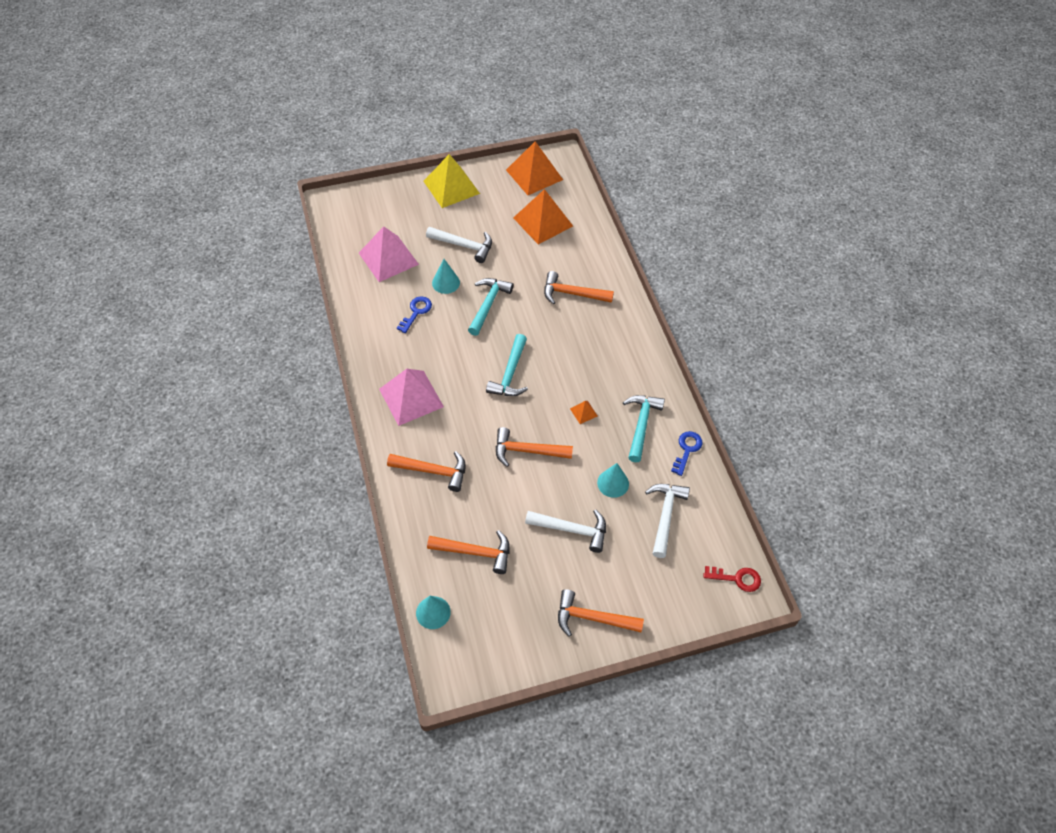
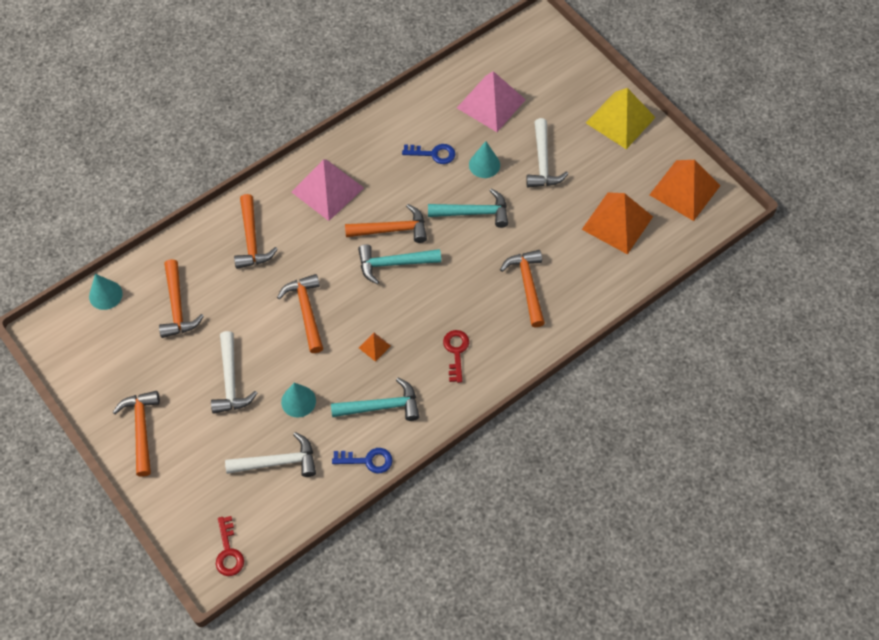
camera: 70 degrees right, 5 degrees up
(476, 364) = (391, 230): none -> orange hammer
(612, 359) = (456, 352): none -> red key

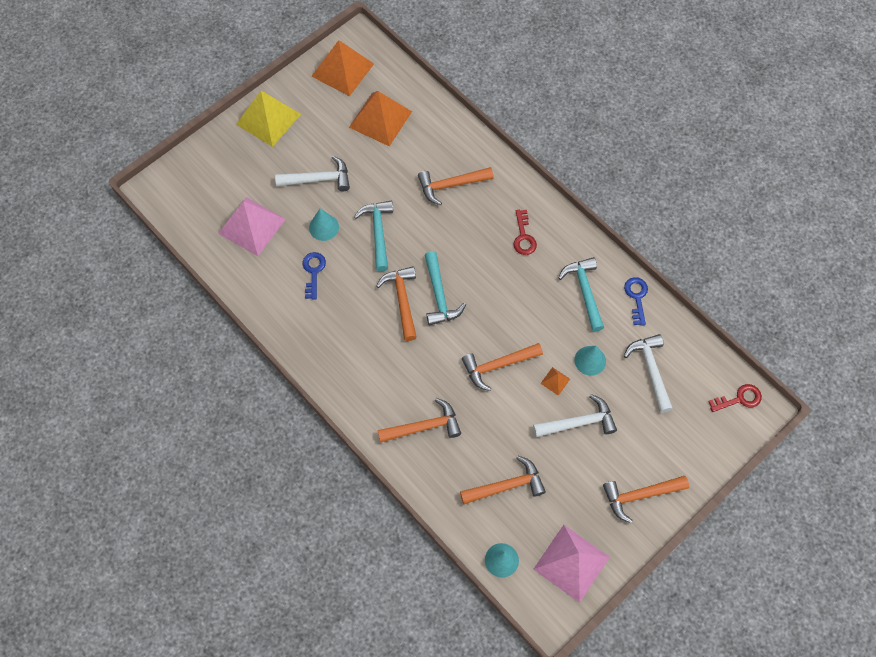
camera: 95 degrees left, 5 degrees up
(327, 190) = (361, 363): pink pyramid -> pink pyramid (571, 563)
(374, 347) = (527, 303): orange pyramid -> orange pyramid (555, 381)
(456, 352) = (523, 237): red key -> red key turned 90 degrees counterclockwise

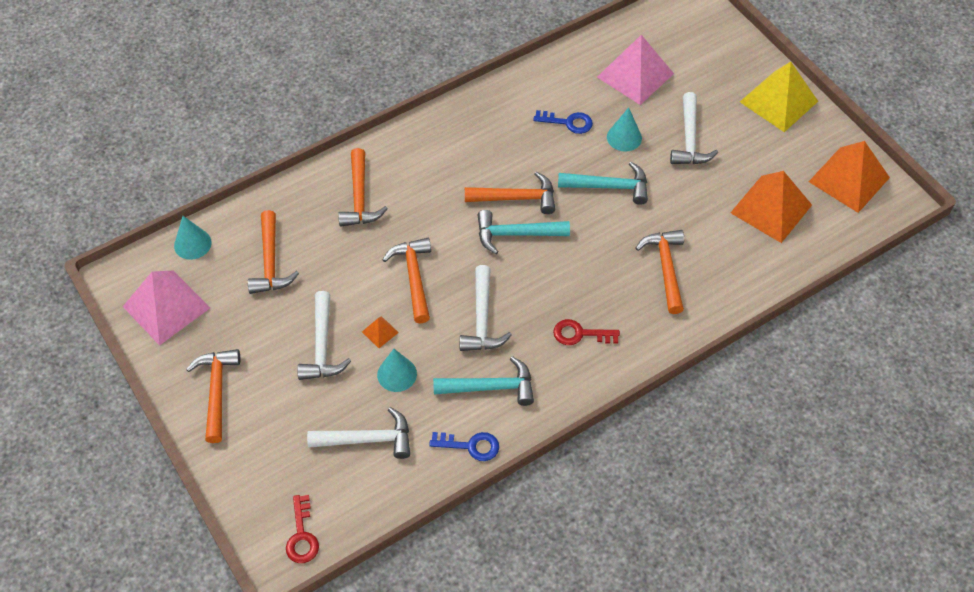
camera: 100 degrees right, 10 degrees down
(526, 307) = (482, 319): none -> white hammer

